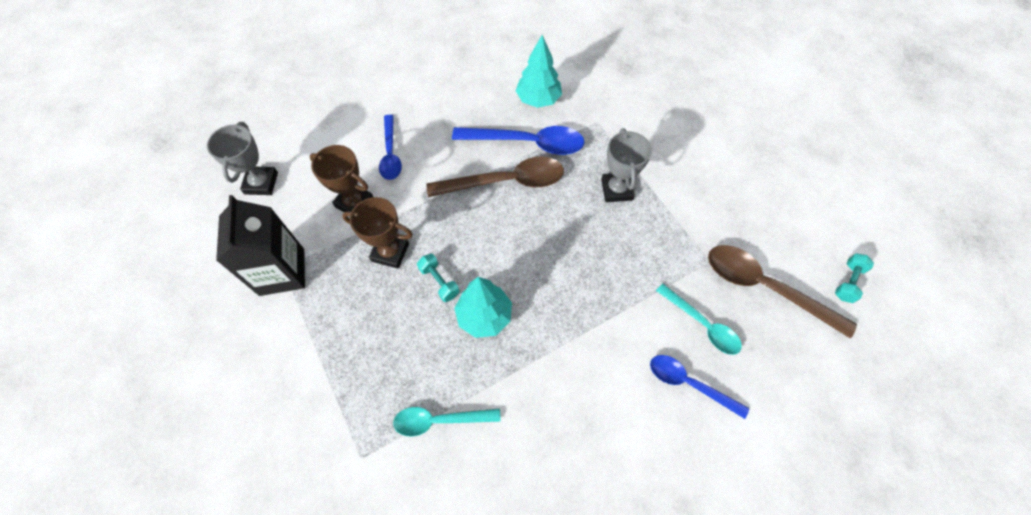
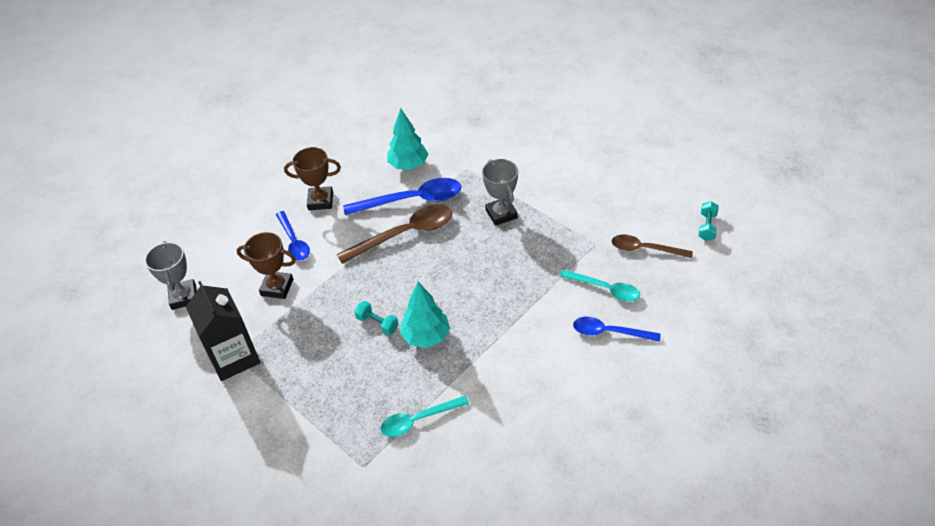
camera: 15 degrees left, 15 degrees down
(390, 252) = (325, 315): brown trophy -> brown trophy (320, 201)
(765, 287) = (645, 249): brown spoon -> brown spoon, size x0.63

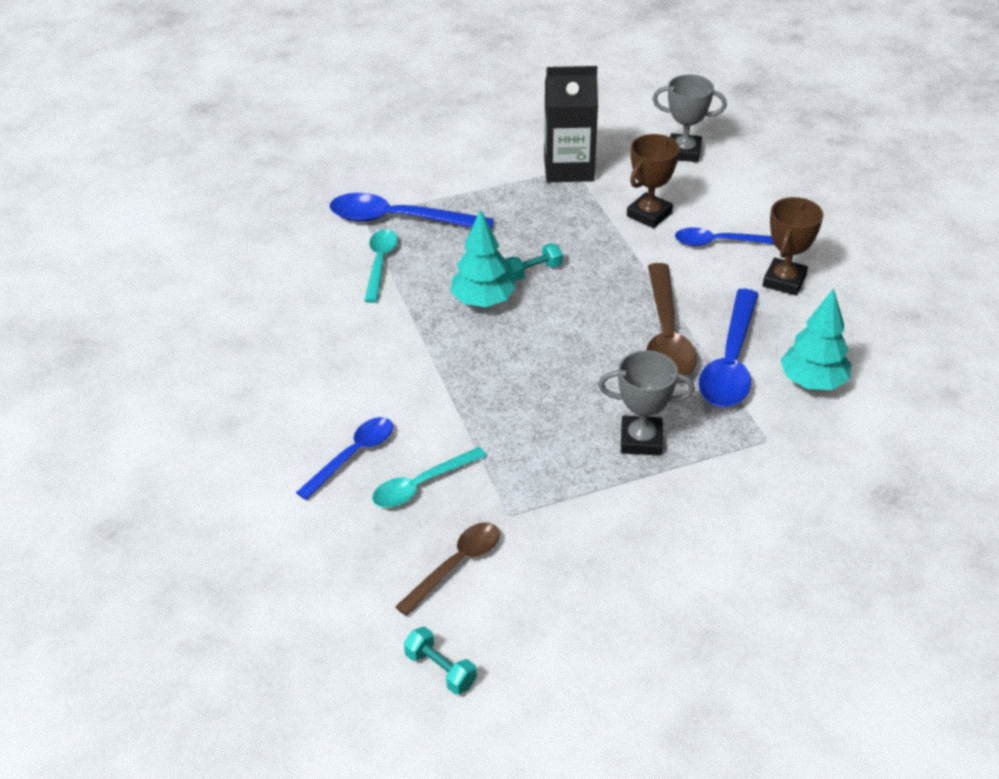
camera: 115 degrees right, 5 degrees down
(356, 437) = (399, 220): none -> blue spoon

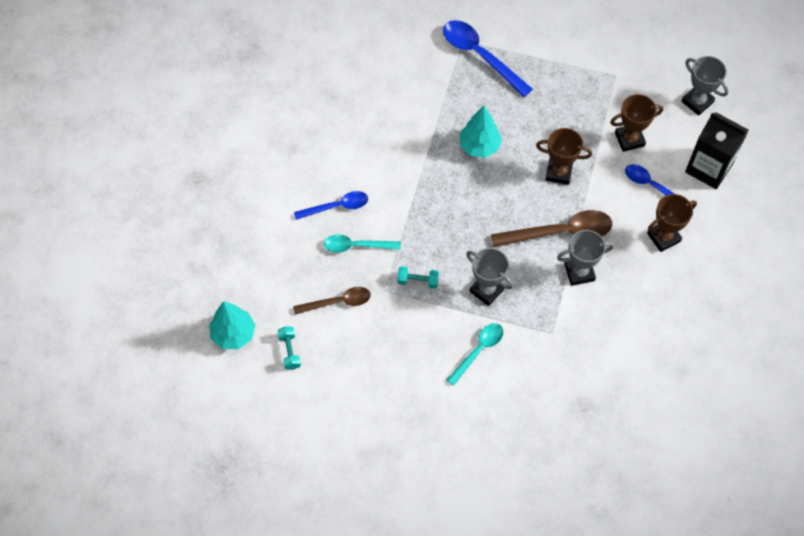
camera: 35 degrees right, 20 degrees up
(380, 263) = (445, 84): turquoise spoon -> turquoise spoon (478, 351)
(533, 272) = (524, 142): turquoise dumbbell -> turquoise dumbbell (418, 281)
(568, 168) = (613, 73): black carton -> black carton (708, 168)
(603, 281) = (558, 172): none -> brown trophy
(666, 335) = (560, 232): brown spoon -> brown spoon turned 135 degrees counterclockwise
(730, 362) = (579, 272): blue spoon -> grey trophy
(812, 382) = (612, 314): turquoise tree -> turquoise tree (233, 334)

